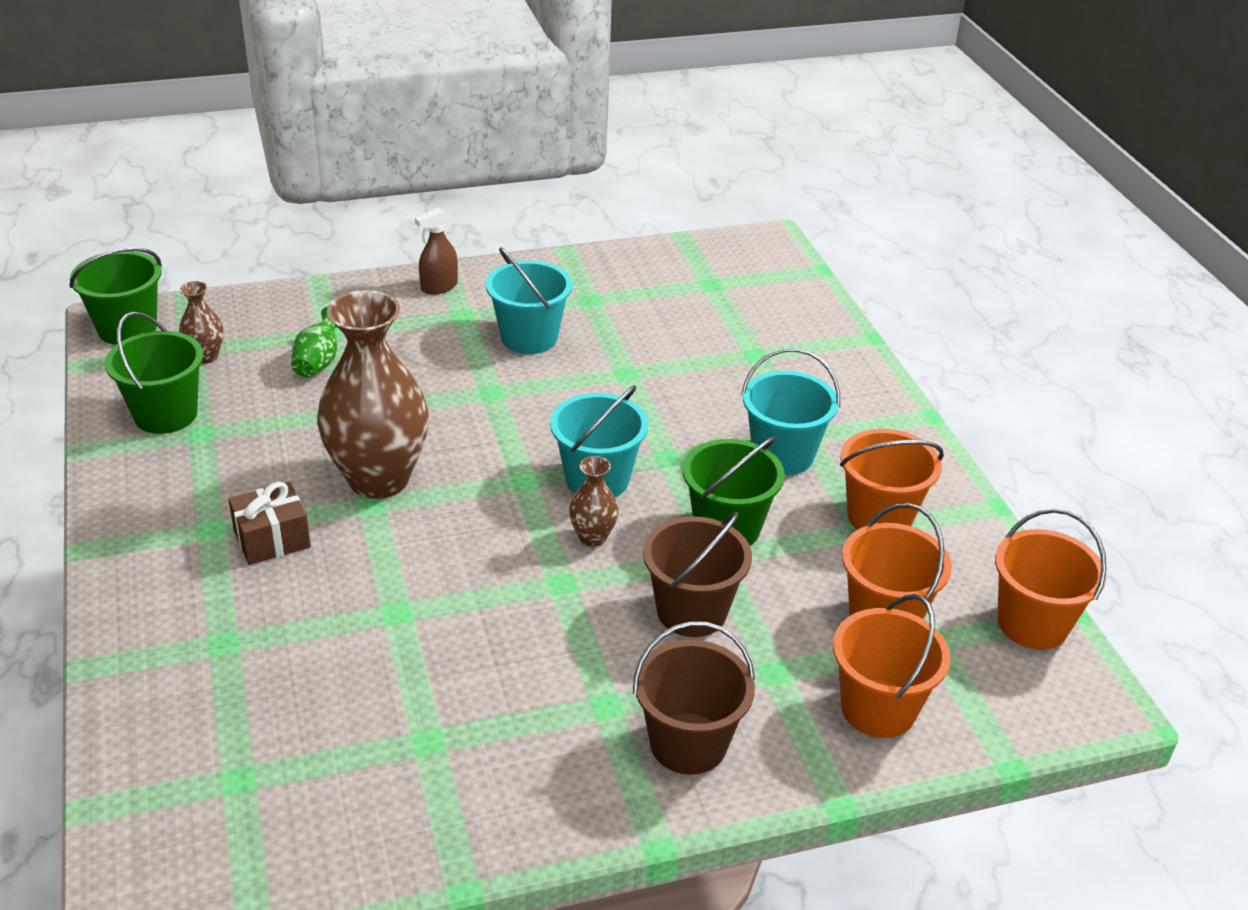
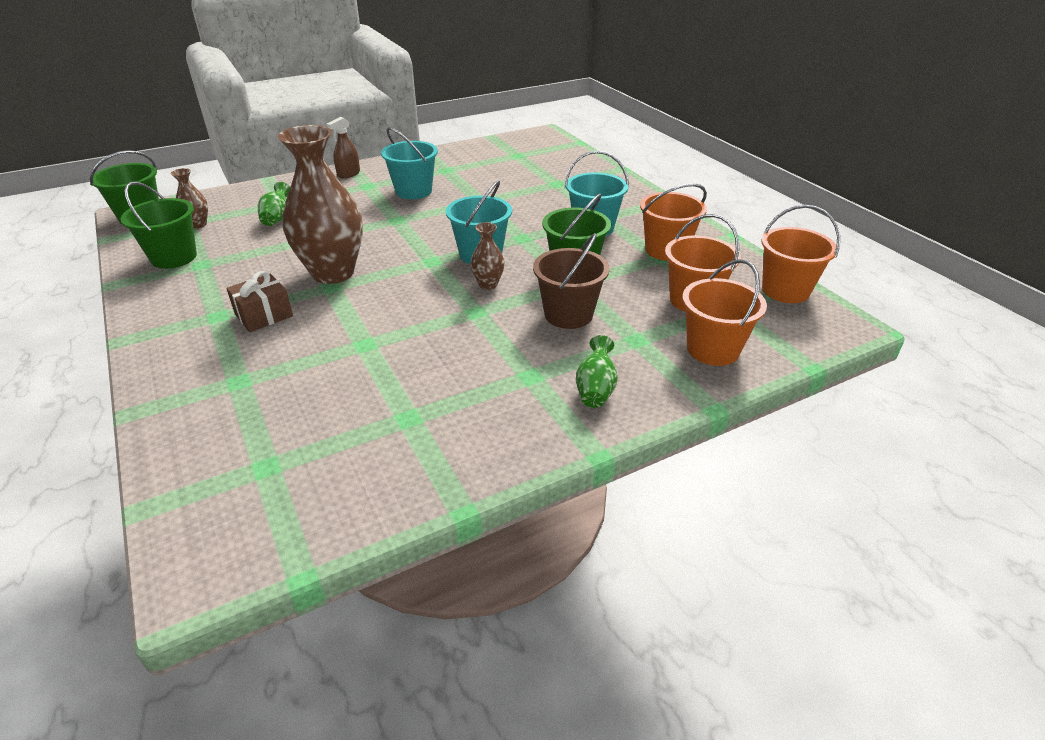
camera: 10 degrees left, 0 degrees up
(688, 743) = (595, 389): brown bucket -> green vase

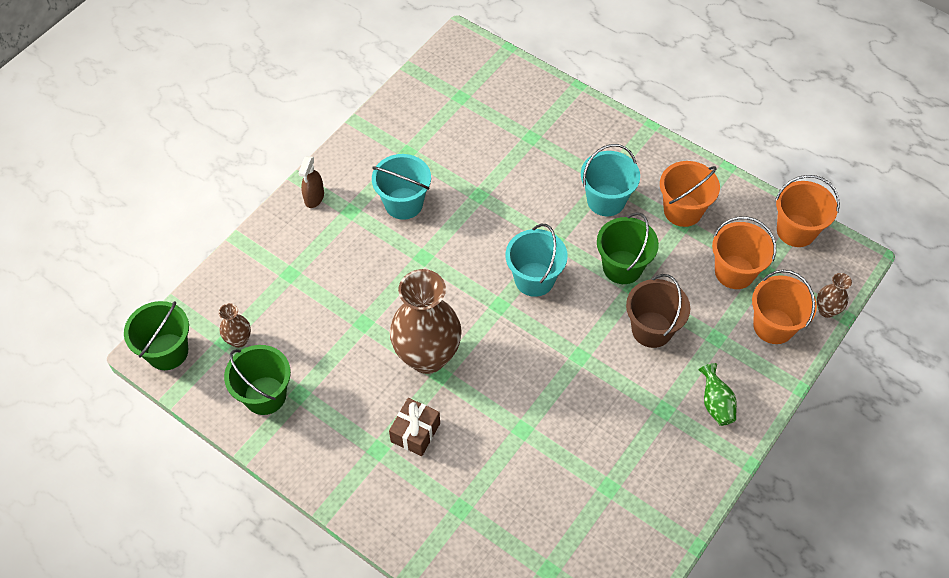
camera: 25 degrees left, 20 degrees up
(277, 218) = (308, 299): green vase -> none
(488, 284) = (567, 317): brown vase -> brown vase (826, 310)

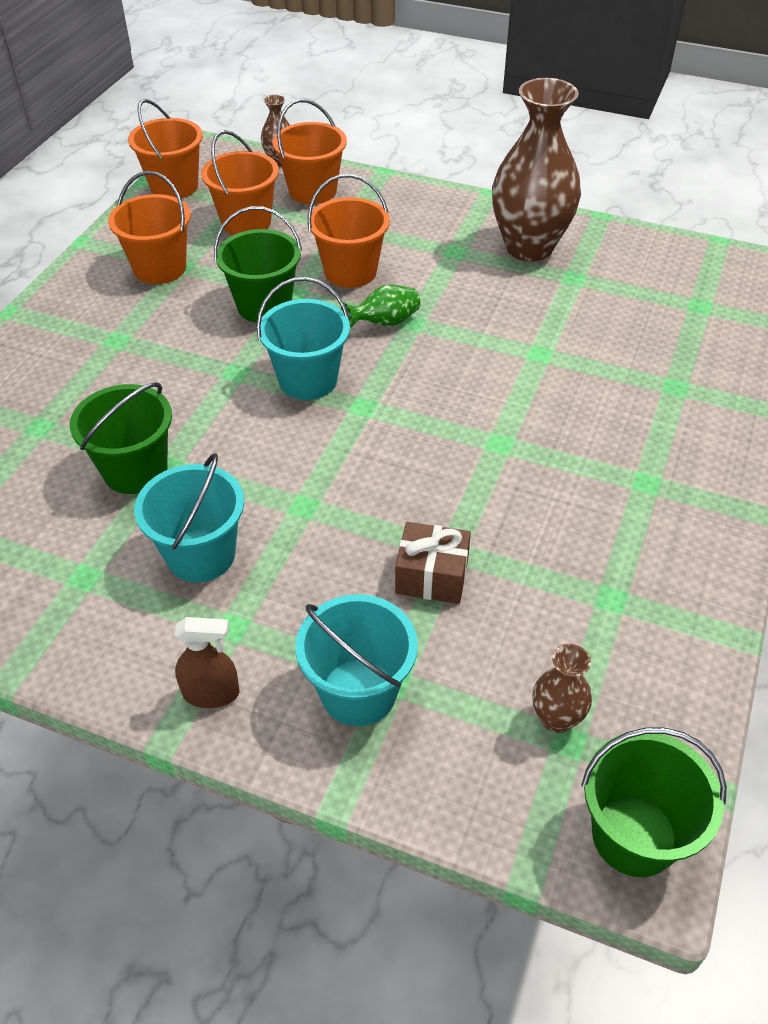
camera: 105 degrees left, 10 degrees down
(265, 395) = (638, 644): green bucket -> green bucket (135, 470)
(415, 432) = (599, 450): brown gift -> brown gift (432, 576)
(427, 356) = (477, 463): brown vase -> brown vase (529, 247)
(606, 200) = (154, 334): turquoise bucket -> turquoise bucket (358, 692)
(652, 329) = (350, 272): brown bucket -> orange bucket
(715, 403) = (430, 218): green vase -> green vase (384, 323)

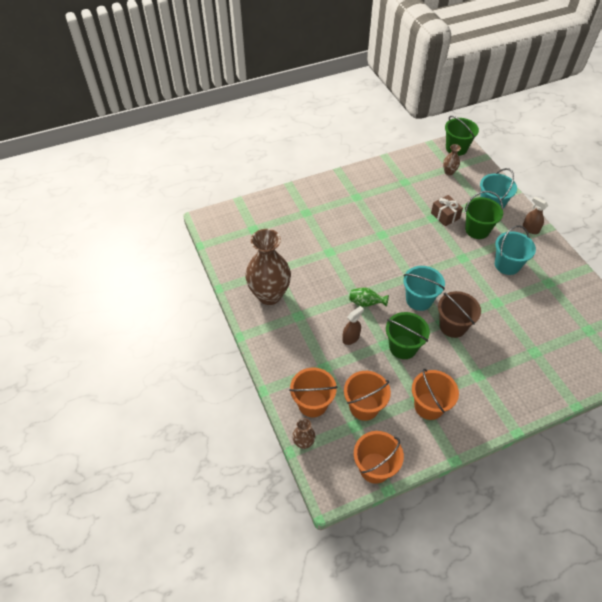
camera: 135 degrees left, 5 degrees up
(135, 470) = (509, 308): green bucket -> green bucket (477, 230)
(214, 378) = (452, 326): none -> brown bucket
(350, 272) = (351, 338): orange bucket -> brown spray bottle

